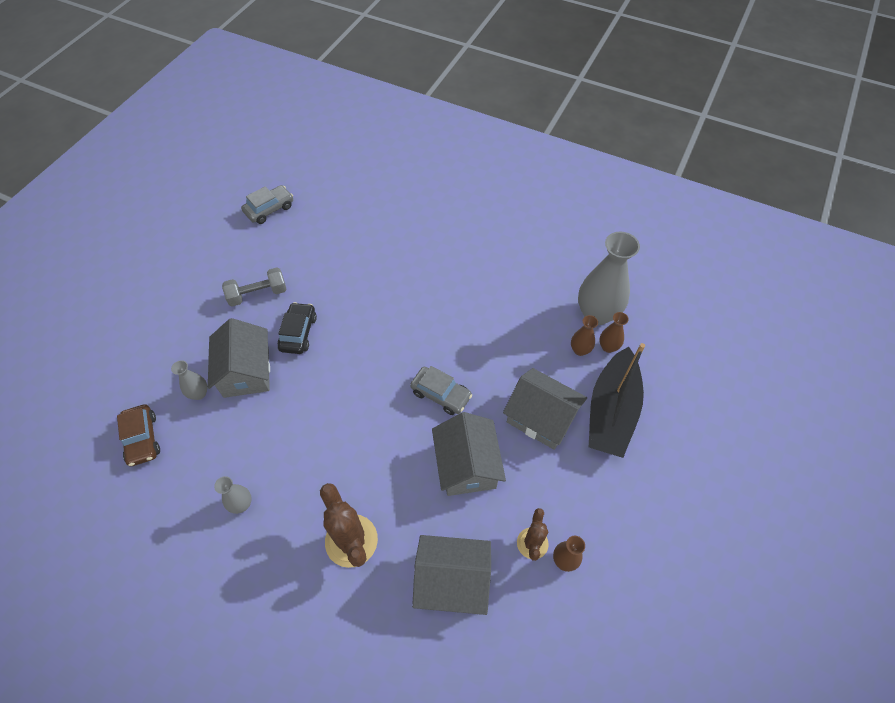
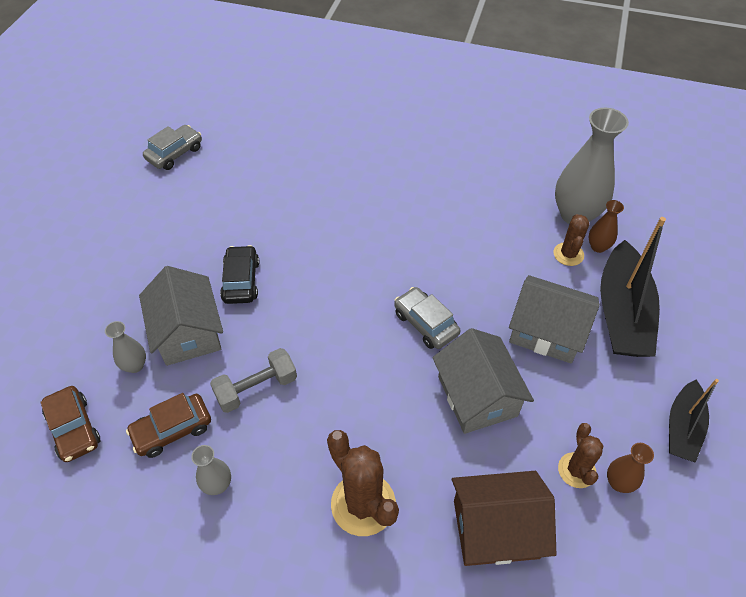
camera: 10 degrees left, 5 degrees down
(217, 452) = (172, 430): none -> brown car
(258, 294) = (182, 245): grey dumbbell -> grey dumbbell (256, 388)
(441, 394) = (426, 323): grey car -> grey car turned 150 degrees counterclockwise
(452, 580) = (496, 529): grey house -> brown house
(580, 350) = (568, 254): brown vase -> brown cactus
(633, 522) = (682, 428): none -> black boat

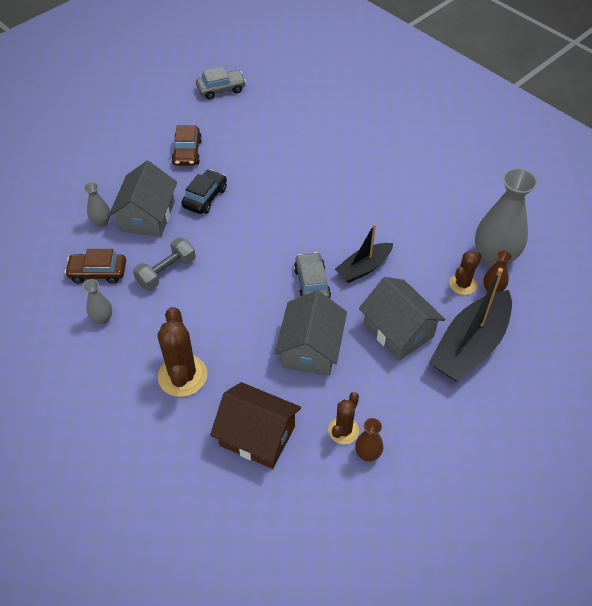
camera: 30 degrees right, 0 degrees up
(74, 428) = (42, 244): brown car -> brown car (187, 152)
(256, 388) = (166, 272): grey dumbbell -> grey dumbbell turned 45 degrees counterclockwise
(682, 428) = (448, 445): black boat -> black boat (363, 268)

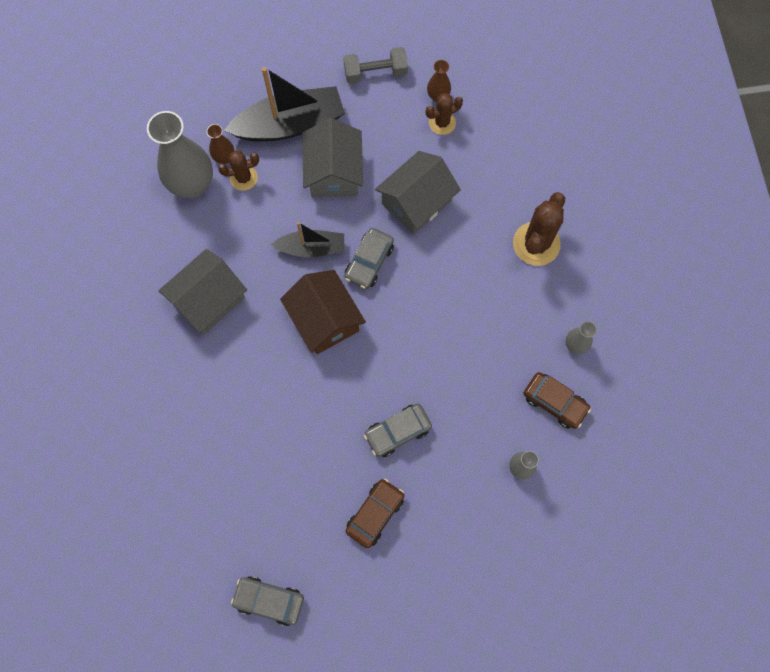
camera: 145 degrees left, 20 degrees up
(148, 216) = (470, 444): grey house -> grey house (208, 300)
(166, 272) = (490, 360): grey dumbbell -> grey dumbbell (375, 73)
(205, 197) = (397, 431): black car -> grey car
(257, 436) = (508, 158): brown house -> brown house (324, 319)

